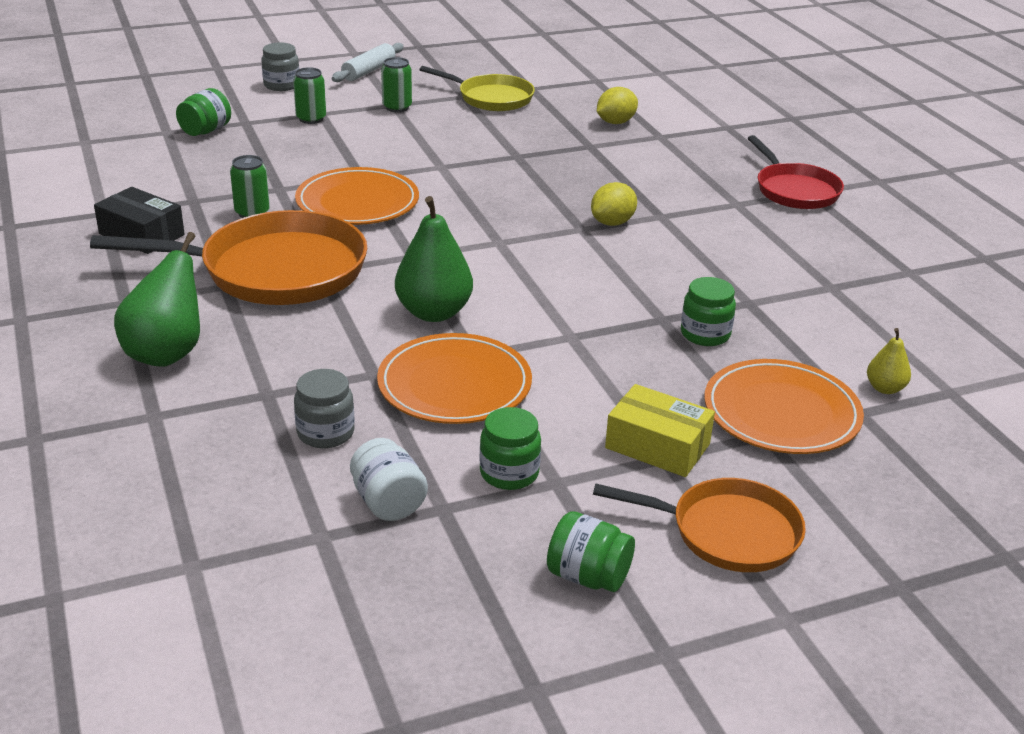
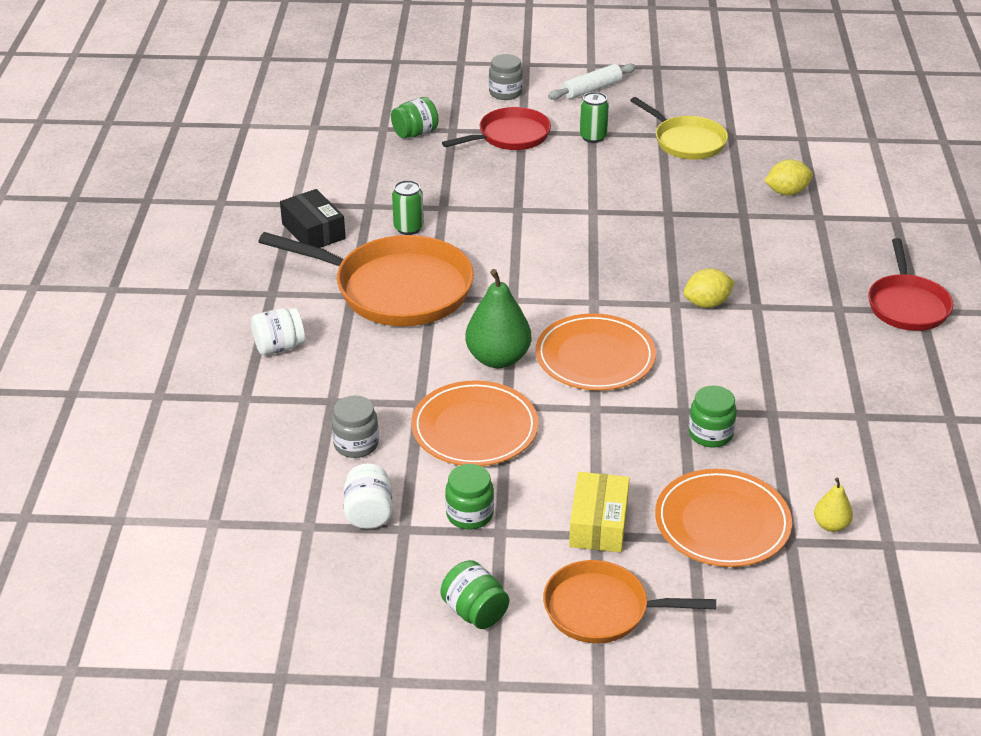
camera: 25 degrees right, 5 degrees up
(167, 353) = (279, 347): green pear -> white jar
(311, 119) = (510, 136): green can -> red pan
(357, 202) = (499, 235): orange plate -> orange plate (595, 357)
(657, 446) = (598, 524): yellow box -> yellow box turned 45 degrees clockwise
(727, 532) = (602, 609): orange pan -> orange pan turned 150 degrees clockwise

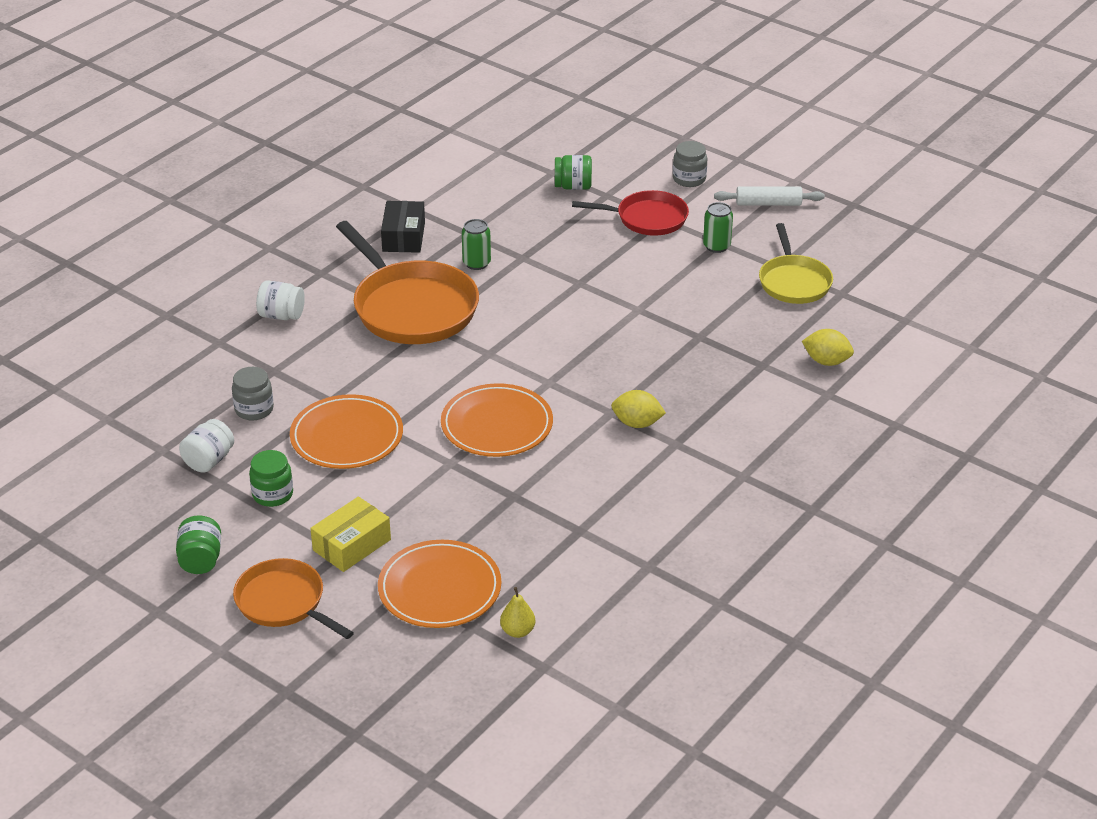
camera: 35 degrees right, 0 degrees up
(498, 358) = (424, 393): green pear -> none
(710, 434) = (512, 522): green jar -> none
(907, 305) = (806, 500): red pan -> none

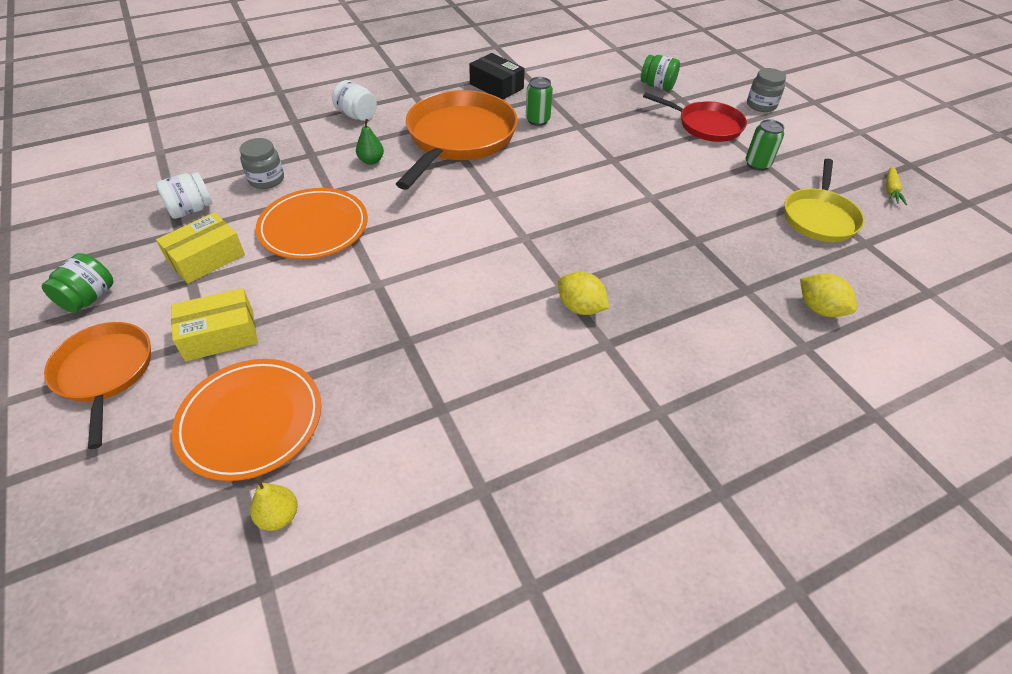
camera: 25 degrees right, 10 degrees up
(272, 494) = (206, 258): green jar -> yellow box
(342, 358) = (371, 161): none -> green pear
(403, 237) = (496, 86): black box -> black box turned 75 degrees counterclockwise
(411, 308) = (459, 138): orange pan -> orange pan turned 150 degrees counterclockwise
(497, 425) = (447, 262): orange plate -> none
(768, 204) = (825, 143): white rolling pin -> none
(844, 236) = (890, 190): none -> yellow carrot

